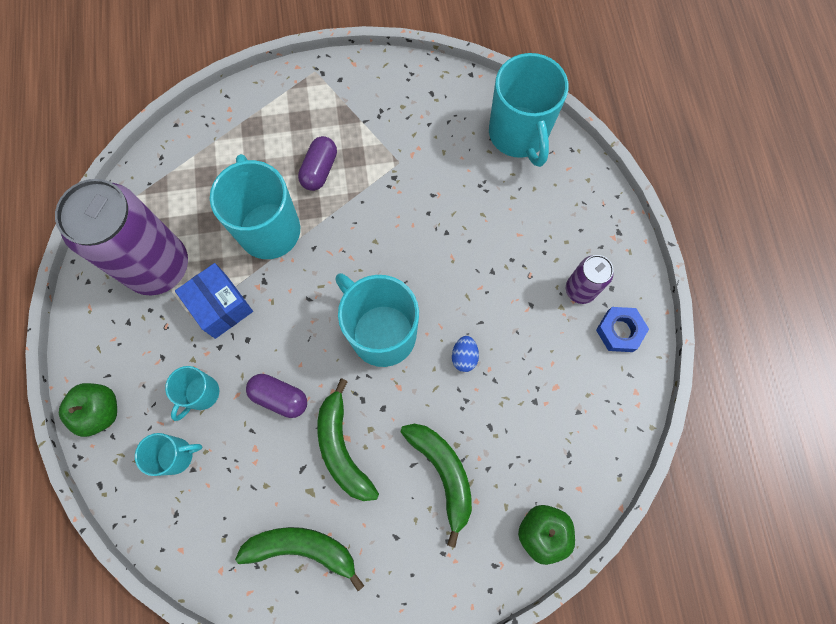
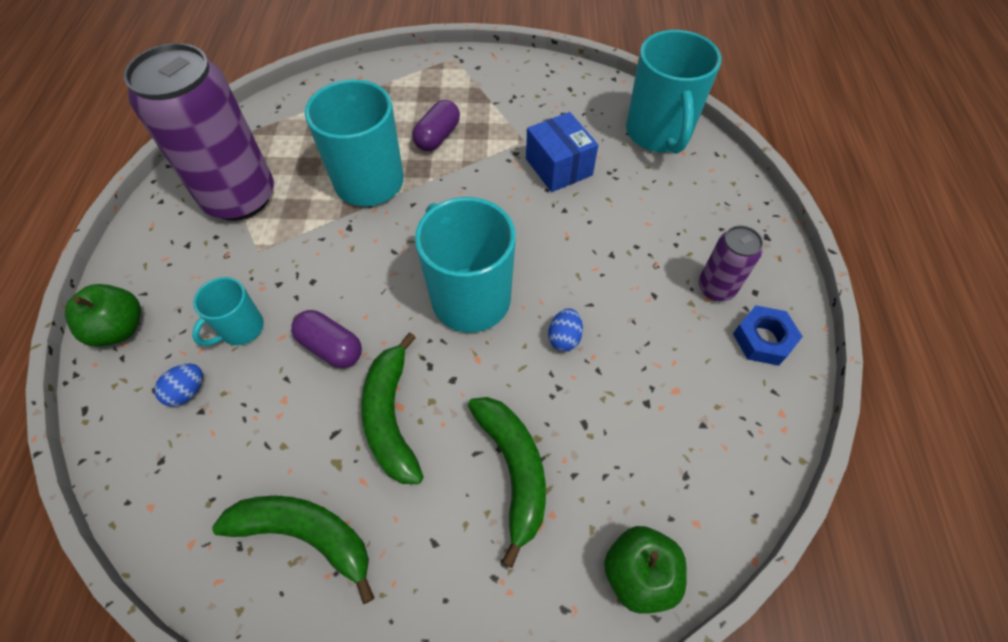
camera: 10 degrees right, 15 degrees down
(176, 455) = (187, 391): turquoise mug -> blue egg
(221, 306) = (293, 244): blue box -> blue box (558, 167)

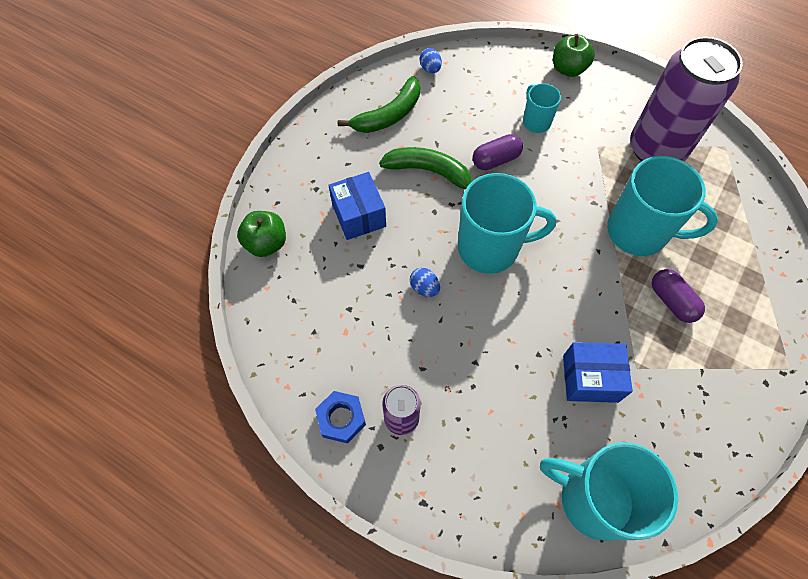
camera: 120 degrees right, 5 degrees up
(187, 391) = (505, 89): blue egg -> blue egg (430, 69)
(514, 470) = (359, 215): green banana -> blue box

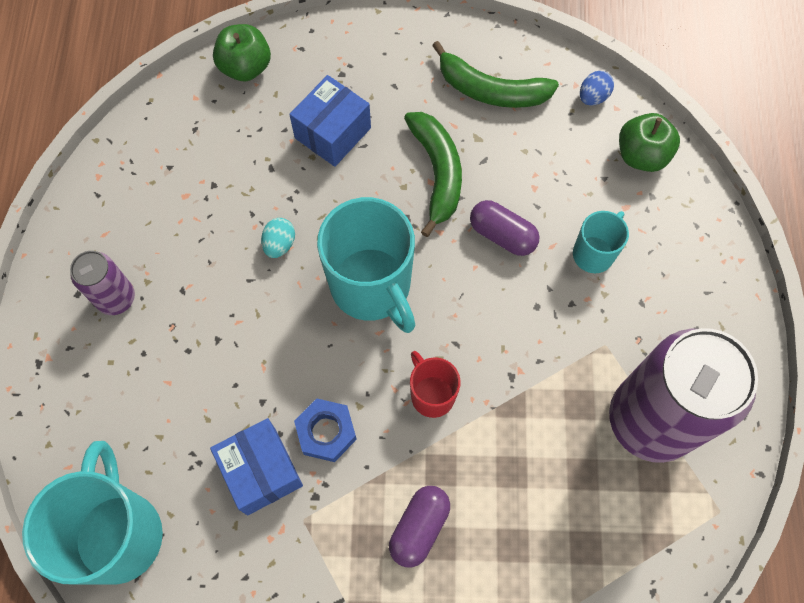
camera: 60 degrees right, 5 degrees up
(341, 418) = (89, 242): blue nut -> blue nut (326, 432)
(424, 288) = (279, 244): blue egg -> turquoise egg
(568, 69) = (712, 253): green apple -> green apple (641, 155)
(585, 251) = (432, 395): none -> red mug
(638, 232) = (499, 448): turquoise mug -> none

